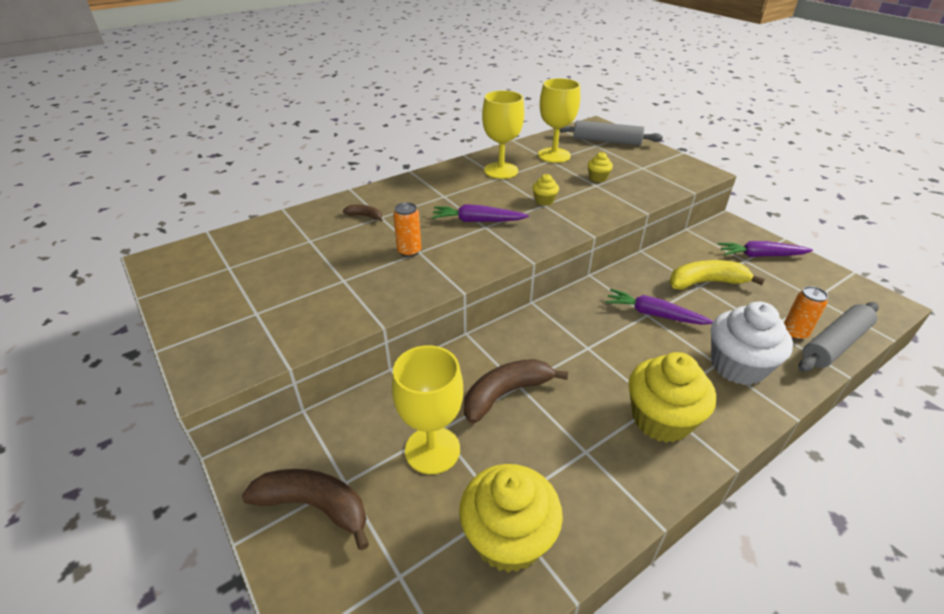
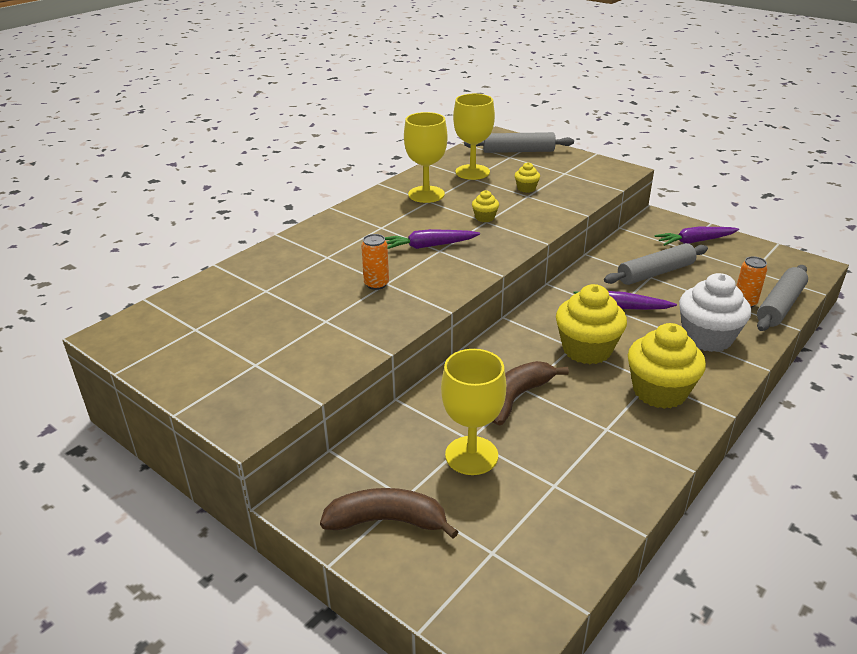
camera: 15 degrees left, 5 degrees down
(365, 216) = (310, 258): brown banana -> none
(508, 538) = (570, 505): yellow cupcake -> yellow cupcake (587, 349)
(706, 282) = (655, 273): yellow banana -> grey rolling pin

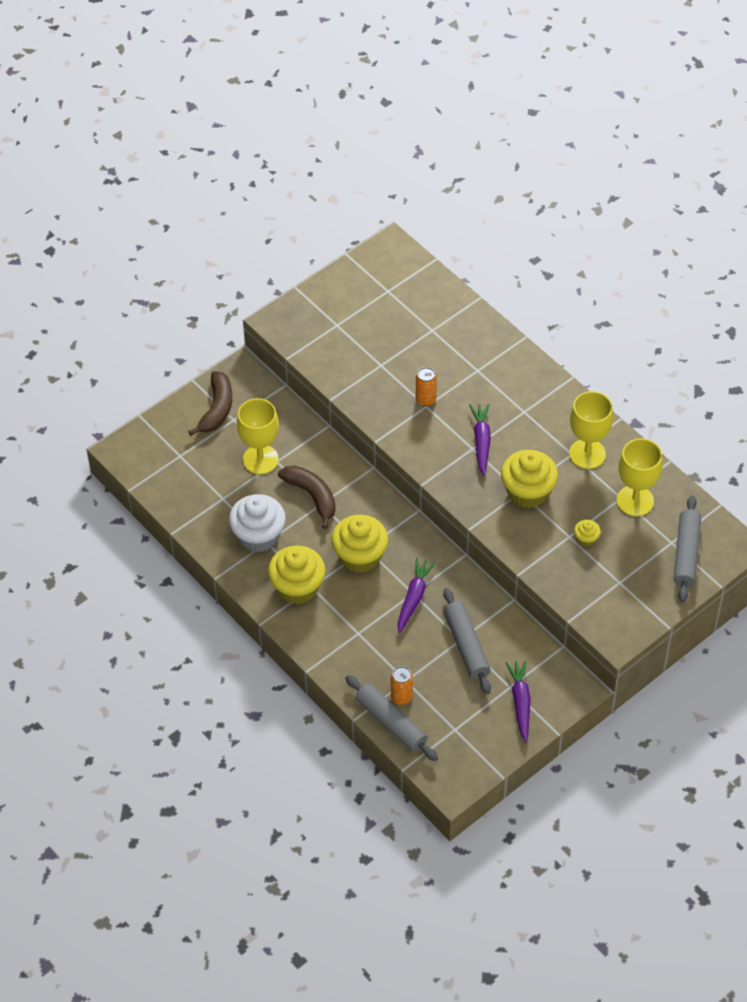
camera: 100 degrees right, 20 degrees up
(485, 218) = (528, 492): yellow cupcake -> yellow cupcake, size x2.16
(707, 338) = (356, 646): white cupcake -> white cupcake (258, 536)

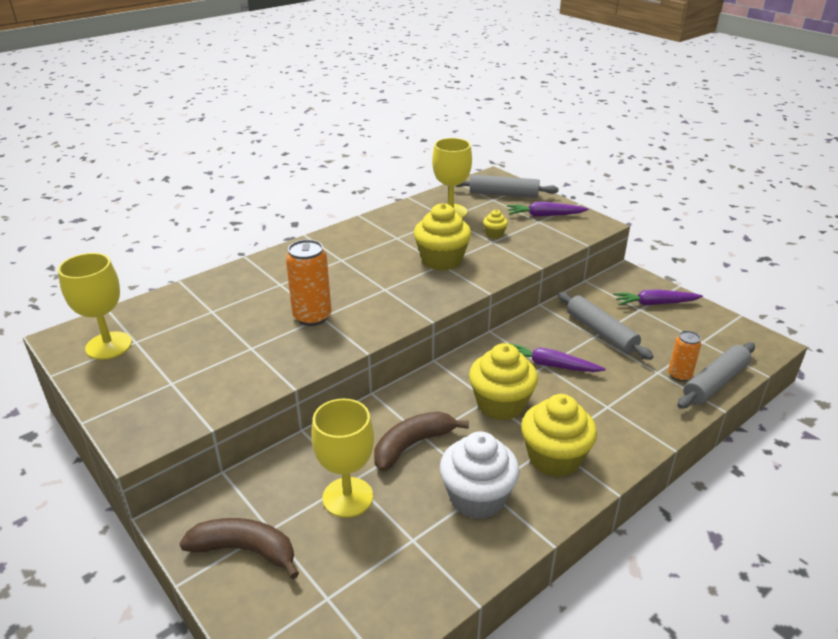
camera: 90 degrees left, 20 degrees down
(425, 399) = (312, 317): orange can -> orange can, size x1.64
(466, 645) = (601, 332): grey rolling pin -> grey rolling pin turned 75 degrees clockwise
(481, 442) = (376, 283): purple carrot -> purple carrot (545, 215)
(587, 454) = (397, 230): yellow goblet -> yellow goblet (109, 345)

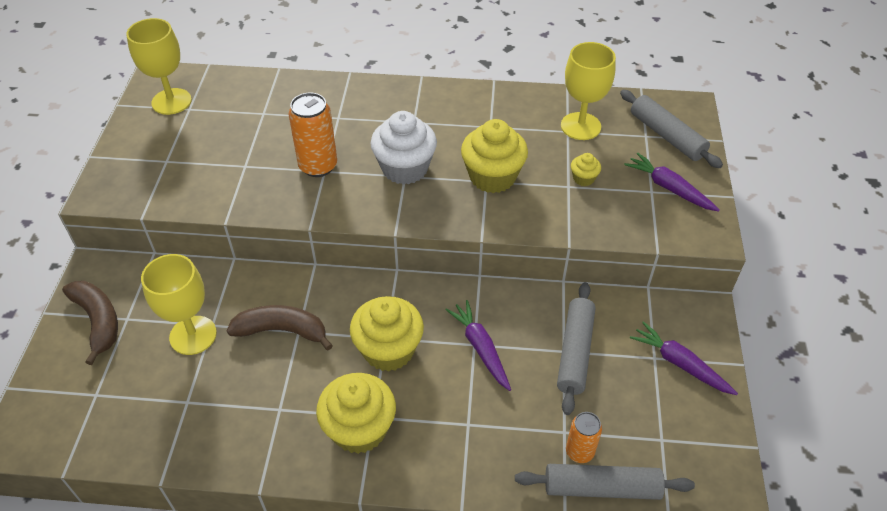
camera: 45 degrees right, 15 degrees up
(477, 497) = (264, 410): white cupcake -> white cupcake (405, 168)

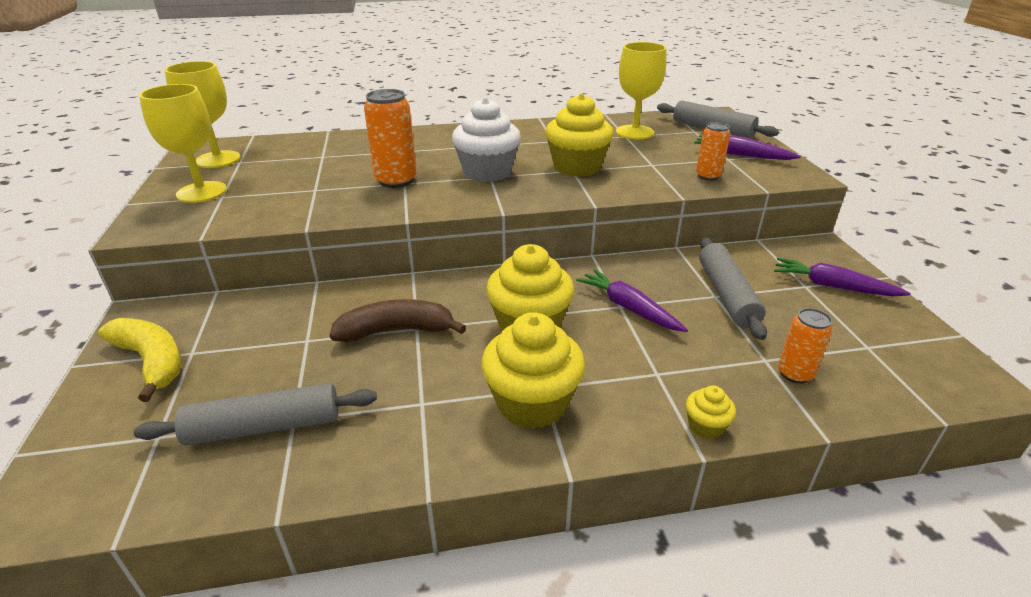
camera: 15 degrees left, 15 degrees down
(98, 321) = (151, 361): brown banana -> yellow banana
(193, 335) = (284, 353): yellow goblet -> yellow goblet (202, 192)
(583, 178) = (662, 159): yellow cupcake -> yellow cupcake (705, 426)
(601, 488) = (844, 401): grey rolling pin -> grey rolling pin (264, 427)
(613, 216) = (708, 176): none -> orange can

